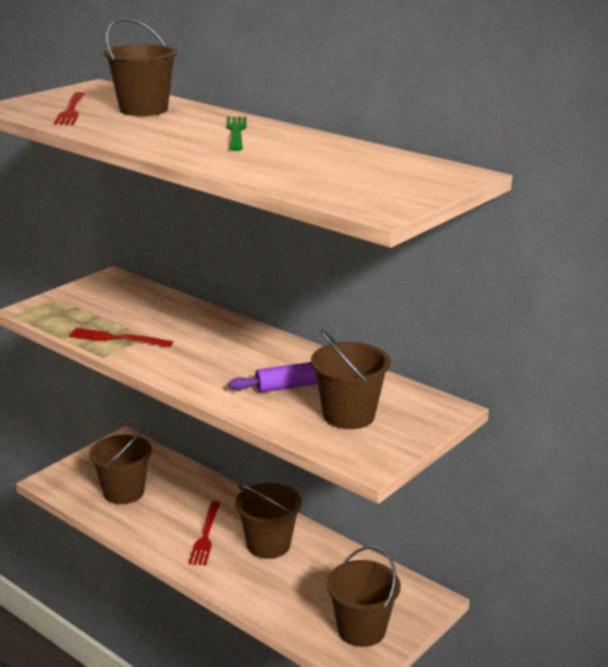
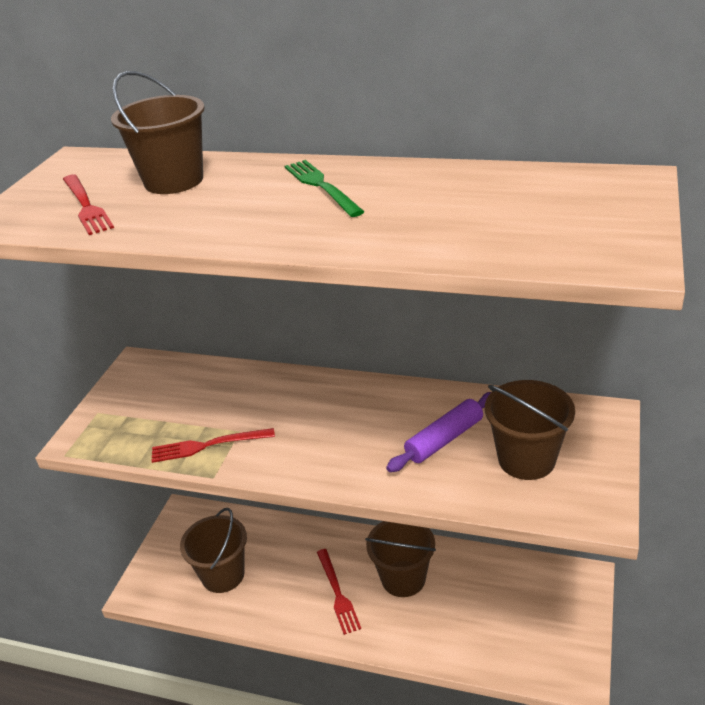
camera: 20 degrees left, 10 degrees up
(361, 629) = (550, 639): brown bucket -> none

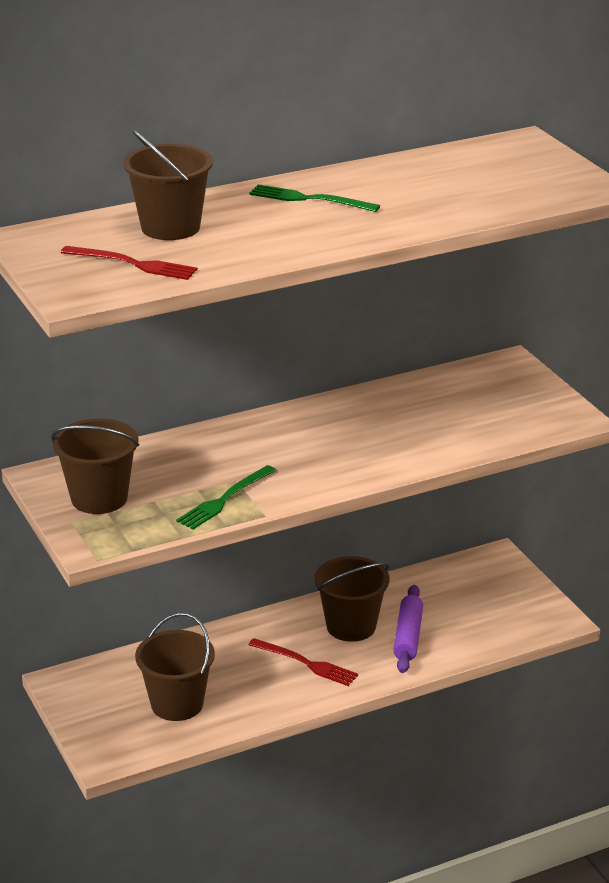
camera: 45 degrees left, 5 degrees down
(208, 445) = (225, 499): red fork -> green fork
(444, 439) = (414, 420): purple rolling pin -> purple rolling pin (408, 636)
(526, 459) = (490, 409): brown bucket -> brown bucket (99, 498)

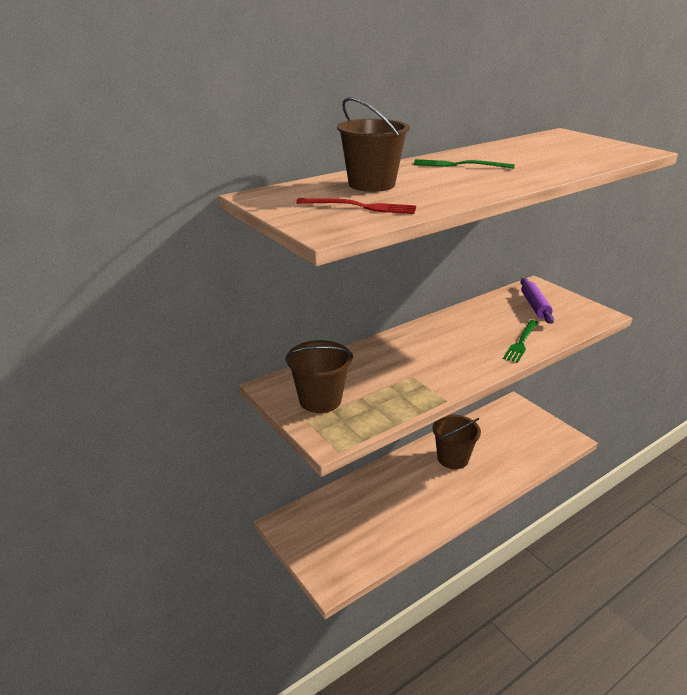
camera: 10 degrees left, 0 degrees up
(177, 704) = (365, 530): brown bucket -> none
(225, 499) = (412, 391): green fork -> green fork (521, 342)
(305, 663) = (436, 488): red fork -> none
(408, 636) = (490, 461): purple rolling pin -> purple rolling pin (535, 306)

